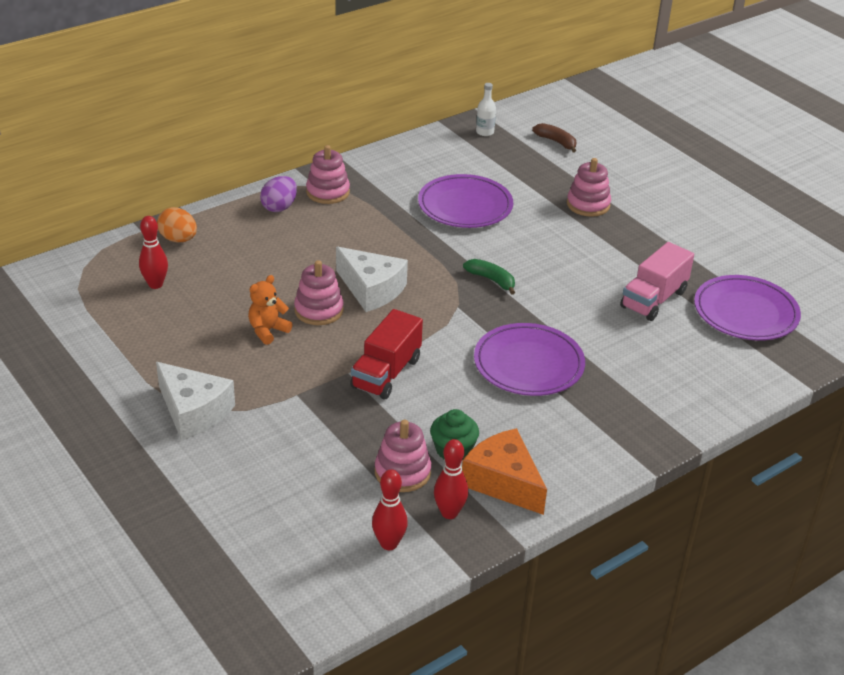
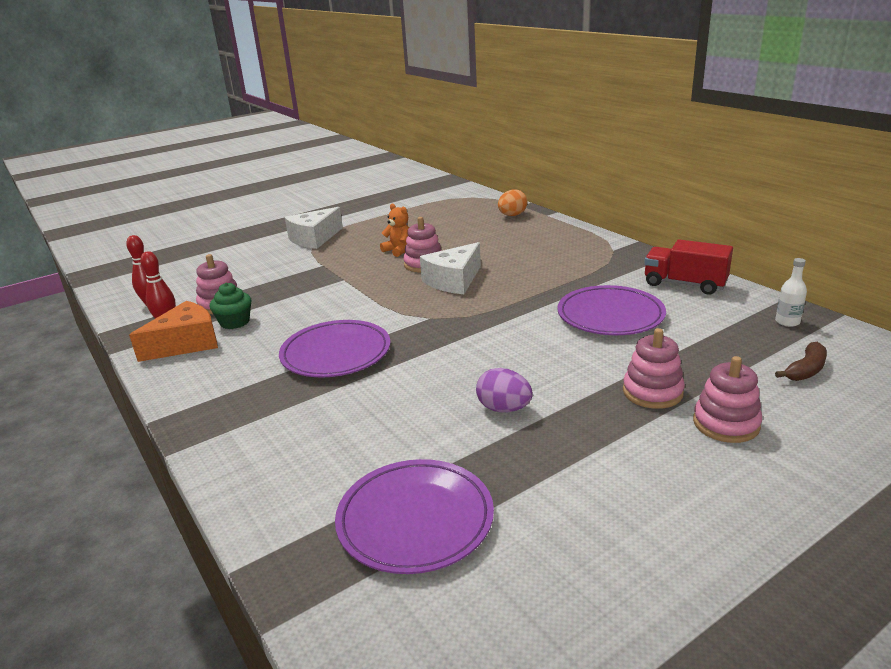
camera: 95 degrees right, 10 degrees down
(155, 284) = (454, 215): red bowling pin -> none
(279, 207) = (570, 240): purple egg -> purple egg (504, 409)
(328, 192) = (604, 255): pink stacking toy -> pink stacking toy (726, 424)
(386, 373) = (338, 293): red truck -> red truck (684, 284)
(491, 280) = (474, 333): green banana -> none
(653, 299) = (445, 436): pink truck -> none

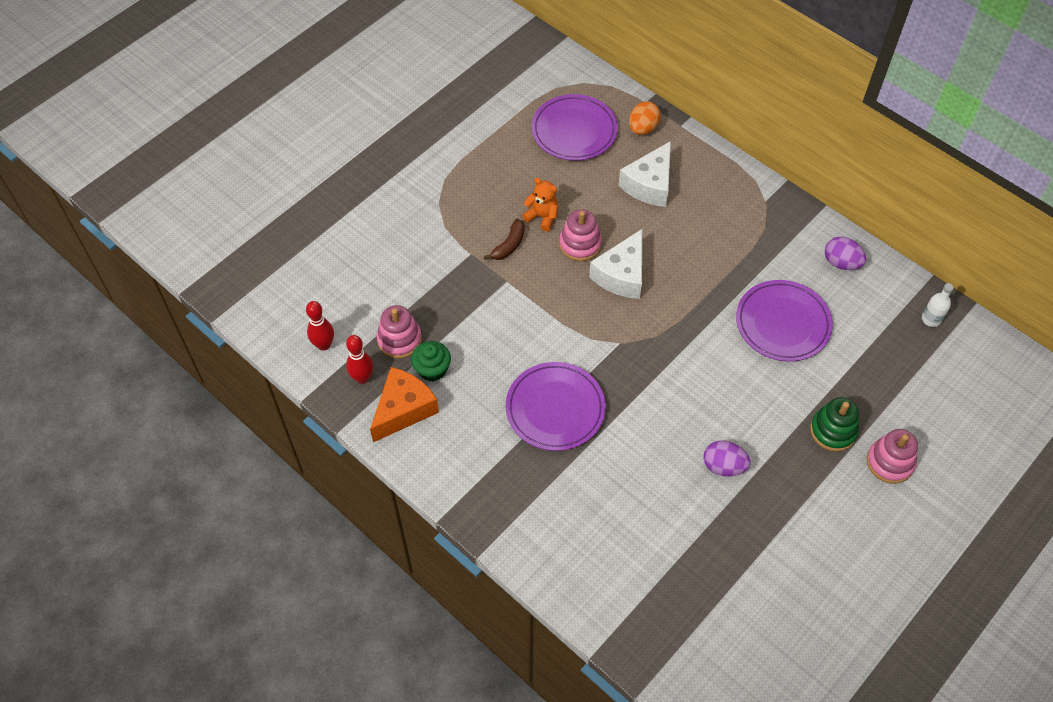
camera: 15 degrees left, 30 degrees up
(314, 238) = (434, 196): white cheese -> white cheese (649, 185)
(415, 520) = (695, 592): purple plate -> purple plate (574, 131)
(652, 392) = (833, 431): pink stacking toy -> green stacking toy
(684, 284) = (841, 263): red truck -> purple egg
(805, 370) = (945, 388): brown banana -> brown banana (509, 245)

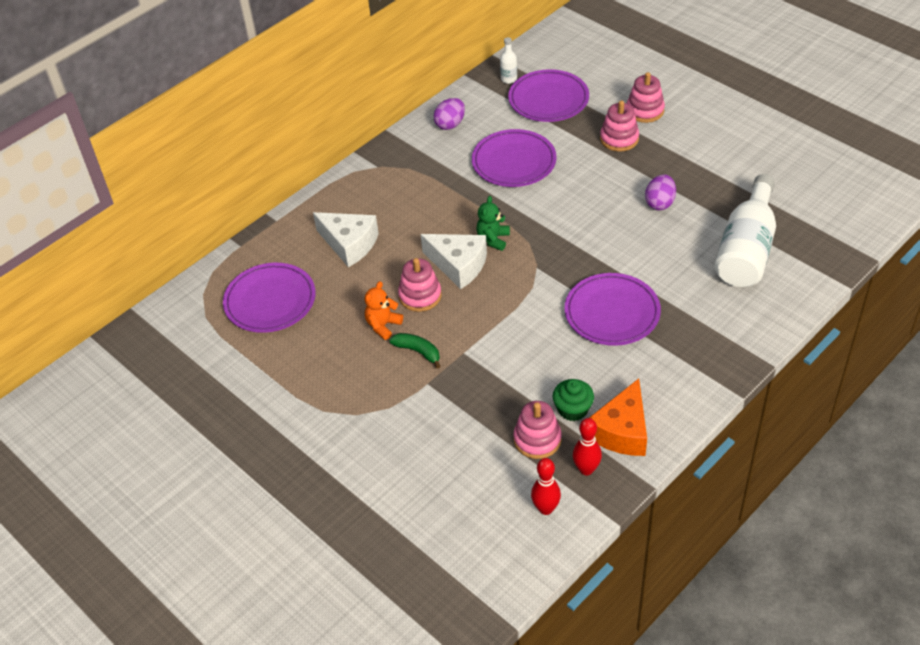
camera: 85 degrees left, 10 degrees down
(403, 409) = (622, 431): orange cheese -> orange cheese turned 105 degrees counterclockwise
(509, 245) = (418, 351): brown banana -> green banana
(643, 128) = (276, 248): orange egg -> none
(651, 551) = (746, 249): none -> white bottle
(659, 304) = (493, 239): none -> green teddy bear
(833, 431) = (619, 139): green stacking toy -> pink stacking toy
(897, 359) = (548, 99): none -> purple plate

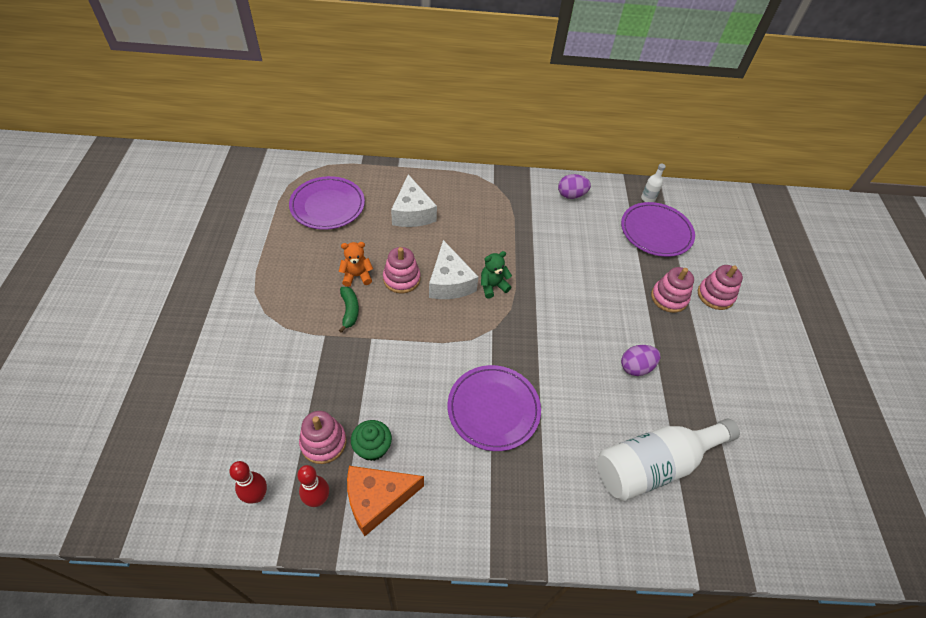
camera: 40 degrees right, 5 degrees up
(514, 162) = (576, 251): purple plate -> none

